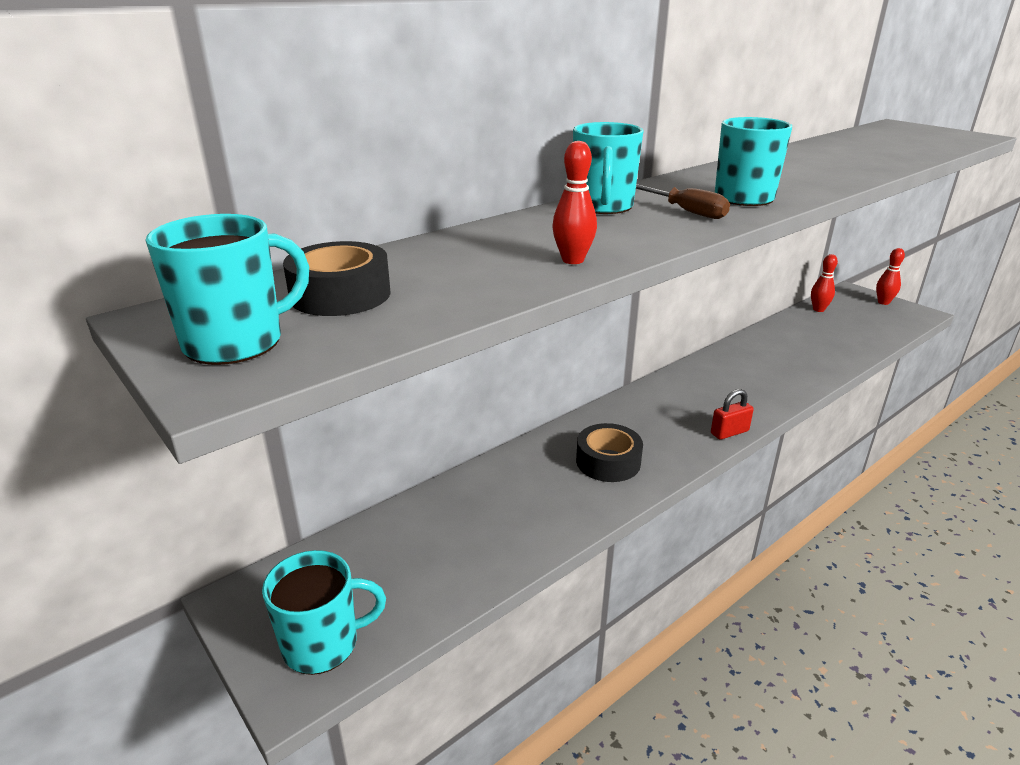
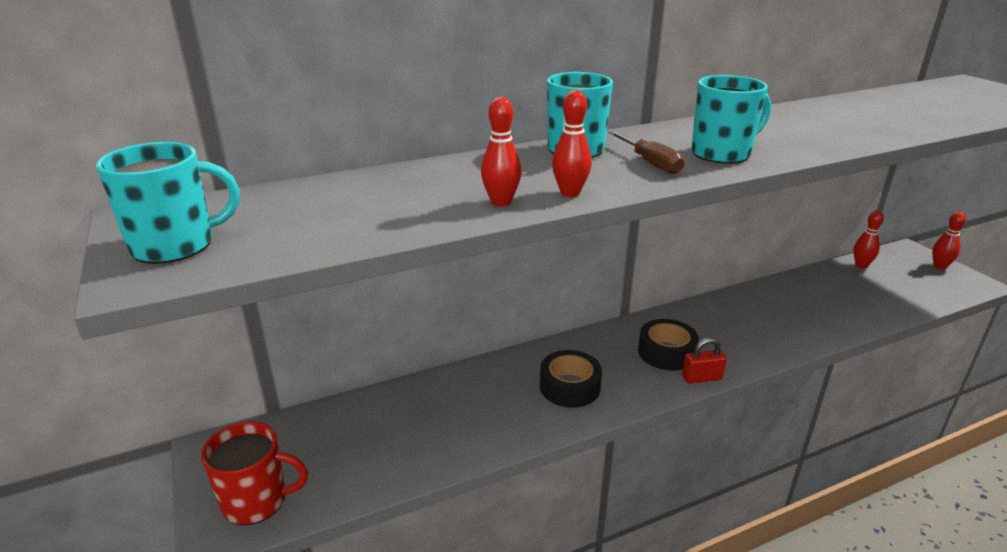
camera: 15 degrees right, 0 degrees up
(323, 644) = (257, 501): turquoise mug -> red mug
(340, 295) = (284, 213): black tape -> black tape (666, 352)
(634, 245) = (570, 193): none -> red bowling pin

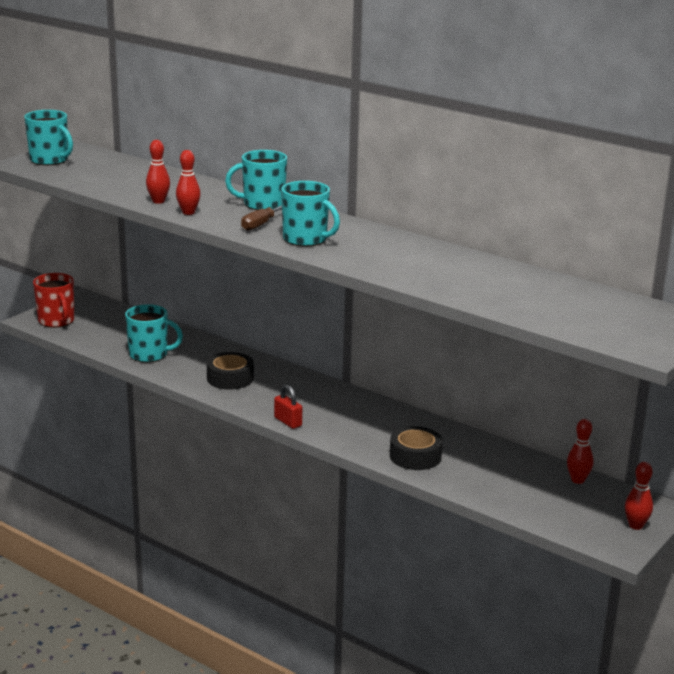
camera: 60 degrees right, 5 degrees down
(455, 434) = (149, 355): none -> turquoise mug
(666, 352) = (308, 405): black tape -> black tape (415, 456)

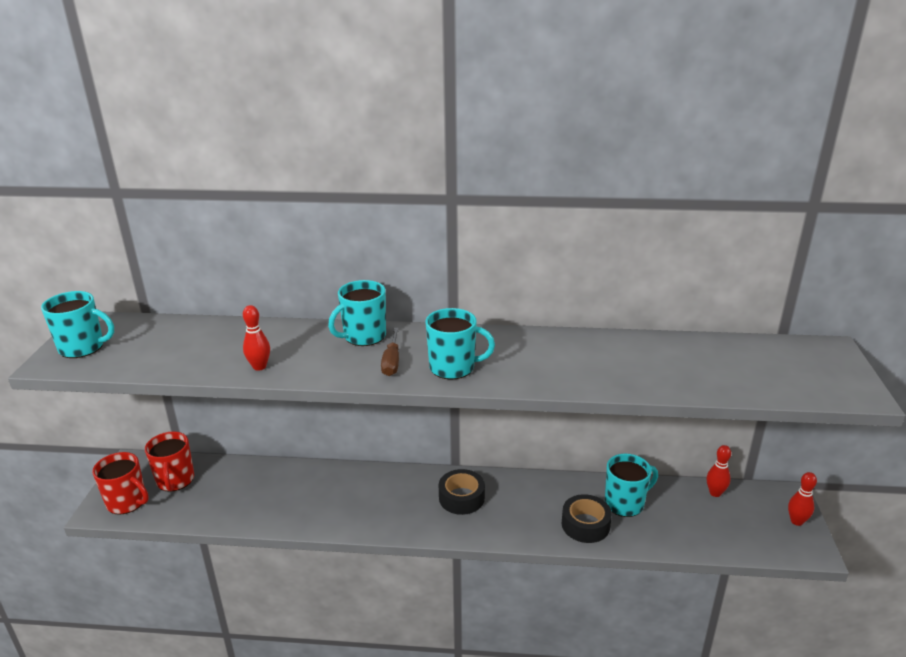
camera: 30 degrees left, 5 degrees up
(103, 319) = (175, 480): none -> red mug
(149, 355) = (257, 507): turquoise mug -> turquoise mug (625, 503)
(188, 212) = (306, 372): red bowling pin -> none
(230, 378) = (356, 504): black tape -> black tape (461, 498)
(288, 422) = (452, 534): red padlock -> none

